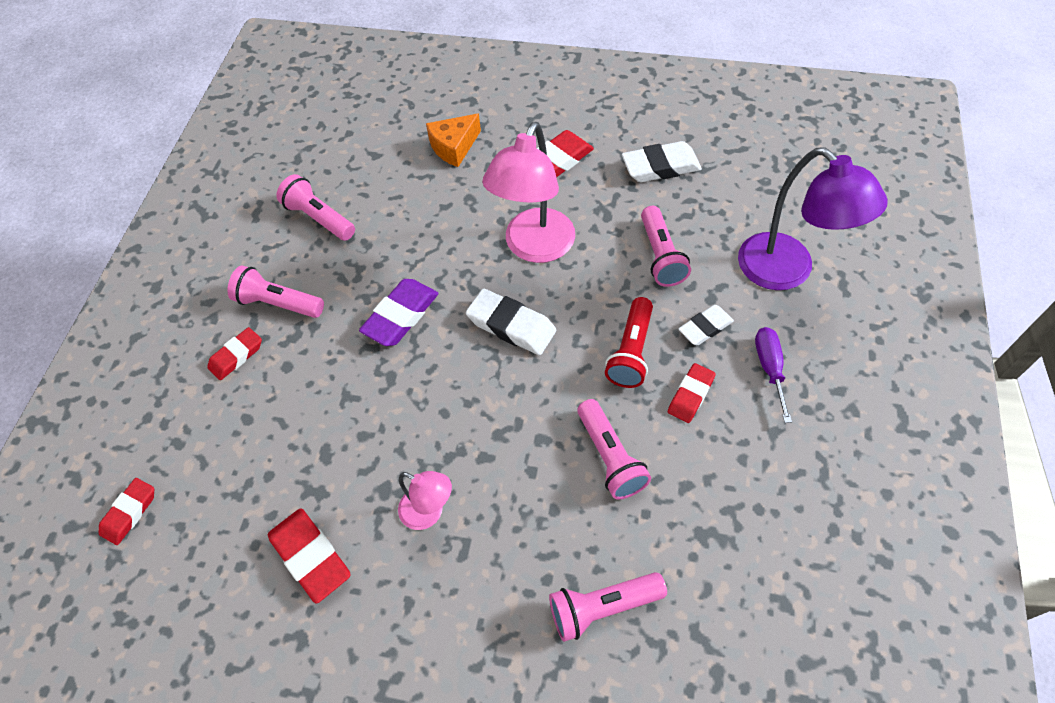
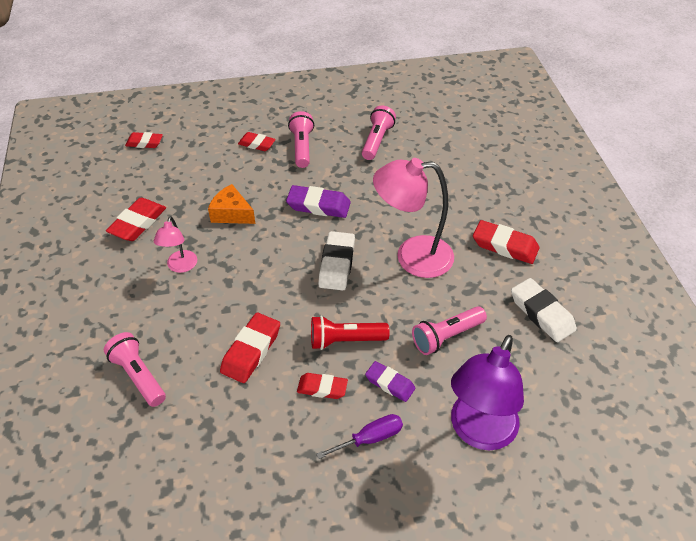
camera: 65 degrees right, 10 degrees down
(454, 147) = (480, 184): orange cheese -> orange cheese (231, 213)
(610, 457) = (251, 351): pink flashlight -> red eraser
(705, 328) = (390, 383): white eraser -> purple eraser

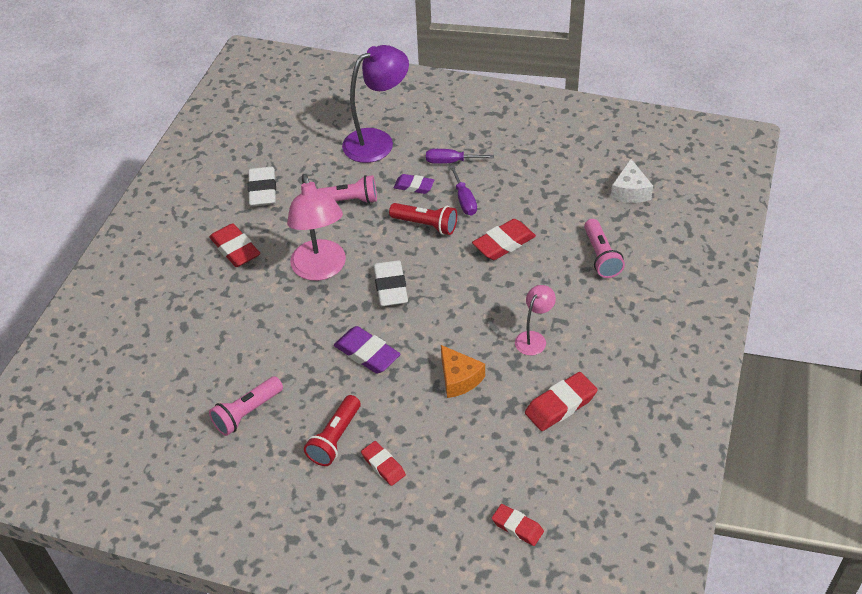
camera: 150 degrees left, 0 degrees up
(124, 486) = (630, 191): none -> white cheese
(302, 147) = (335, 438): pink flashlight -> red flashlight
(322, 388) = (464, 200): red eraser -> purple screwdriver
(337, 264) = (391, 287): white eraser -> white eraser turned 45 degrees counterclockwise
(390, 383) = (414, 186): purple eraser -> purple eraser turned 45 degrees counterclockwise
(412, 256) = (321, 269): pink lamp -> pink lamp turned 45 degrees clockwise

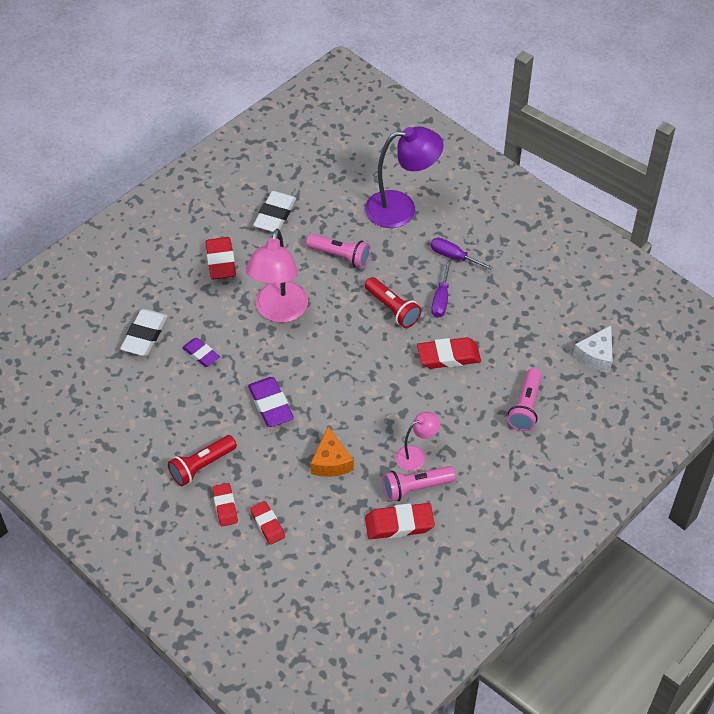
camera: 25 degrees right, 5 degrees up
(247, 413) = (147, 412): pink flashlight -> pink flashlight (415, 488)
(391, 287) = (326, 354): white eraser -> white eraser (145, 335)
(414, 186) = (405, 267): purple eraser -> purple eraser (201, 354)
(517, 527) = (297, 608): red eraser -> red eraser (267, 524)

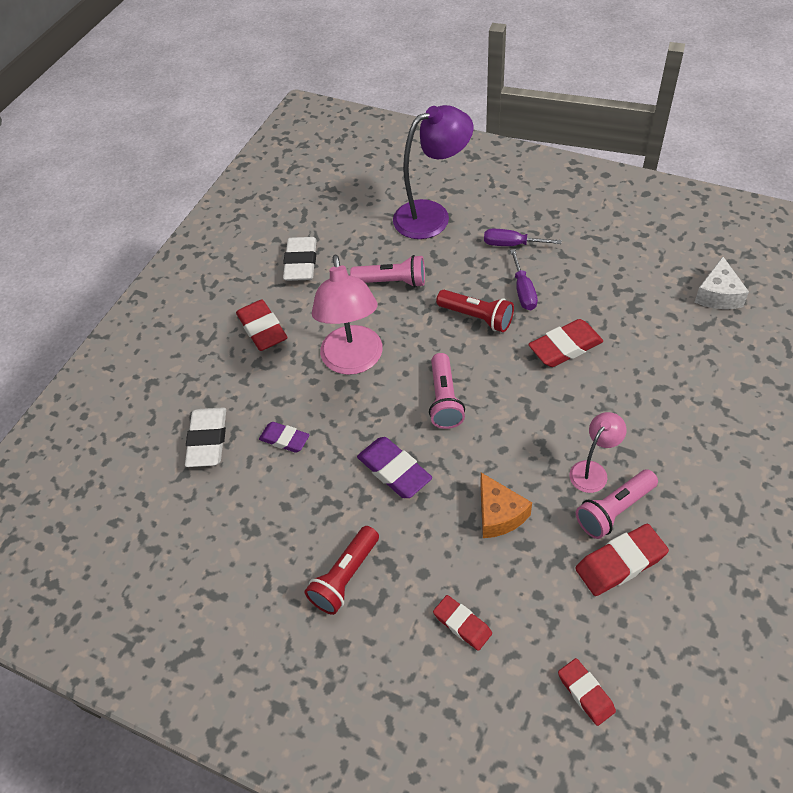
camera: 15 degrees left, 0 degrees up
(225, 506) = (398, 620): red eraser -> red eraser (585, 693)
(525, 407) = (679, 373): pink flashlight -> pink flashlight (444, 400)

